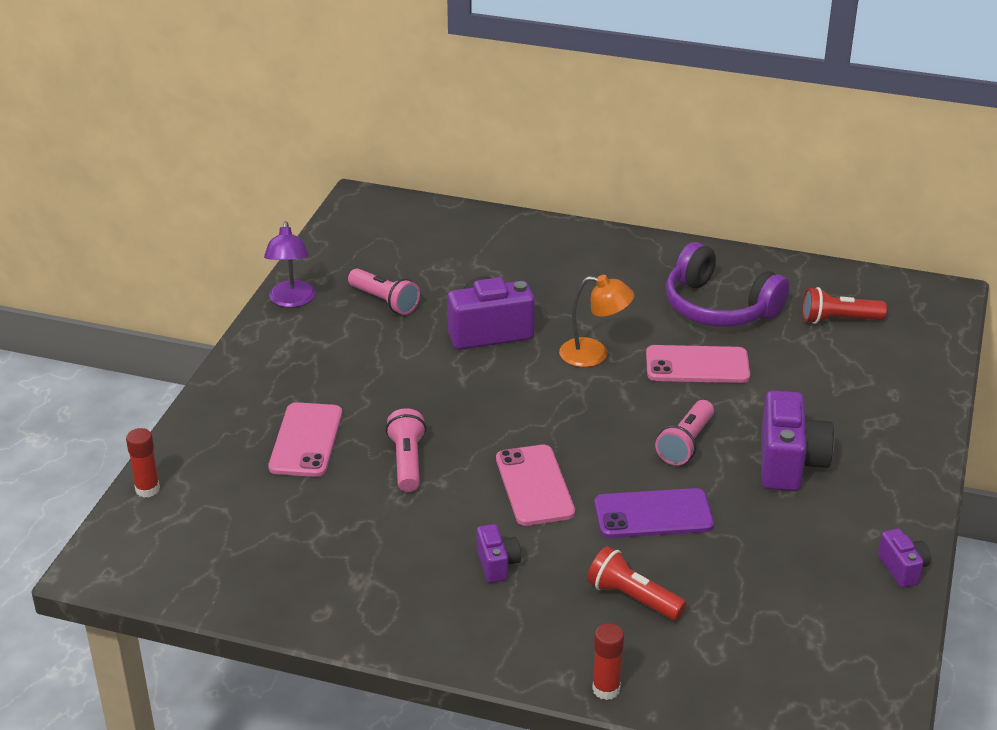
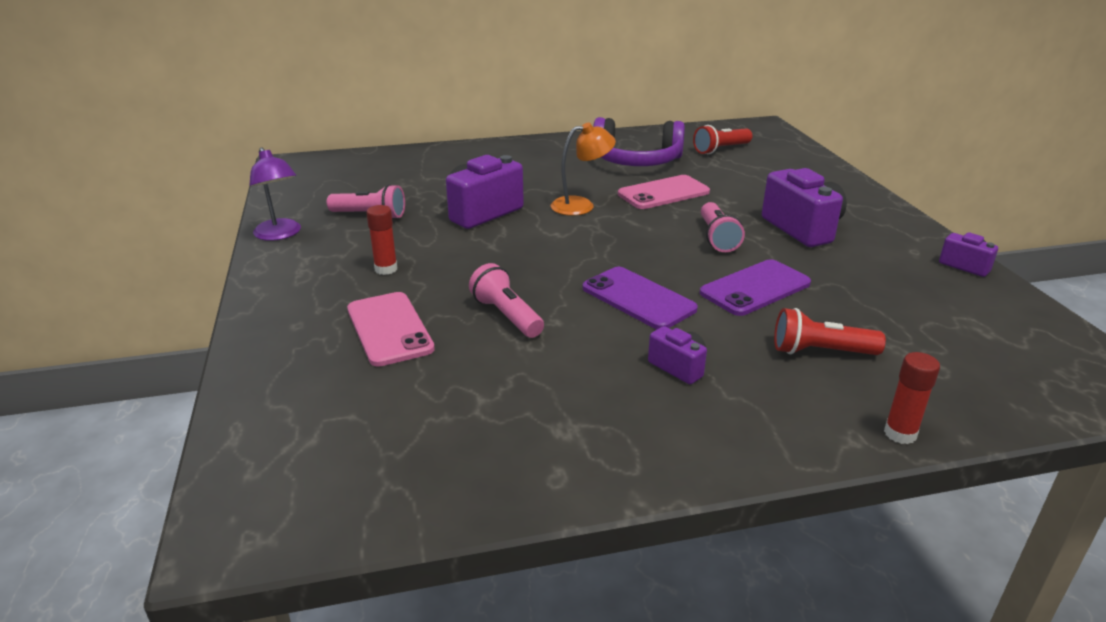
camera: 30 degrees left, 5 degrees down
(147, 489) = (240, 428): red glue stick -> red glue stick (386, 269)
(534, 486) = (638, 298): pink phone -> purple phone

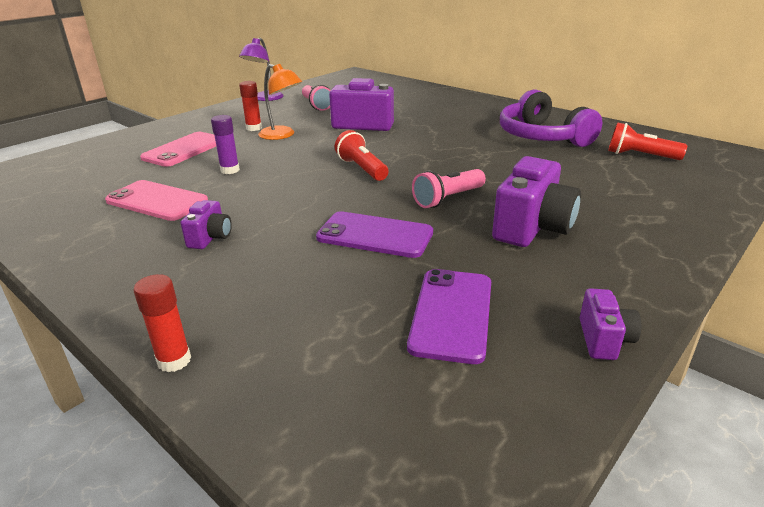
camera: 55 degrees right, 0 degrees up
(507, 316) = (230, 170): pink flashlight -> purple glue stick
(581, 205) = (424, 144): orange lamp -> orange lamp (282, 135)
(638, 298) = (300, 199): purple phone -> purple phone (451, 314)
(663, 193) = (498, 160): pink phone -> pink phone (157, 201)
(820, 351) = (291, 289): red flashlight -> red flashlight (362, 169)

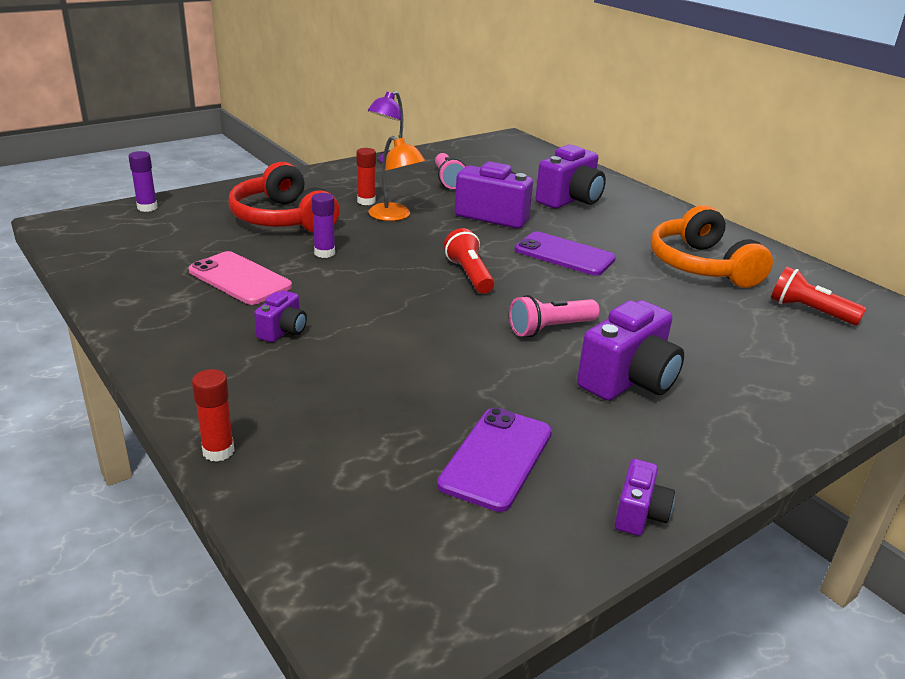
camera: 10 degrees right, 0 degrees up
(55, 158) = (147, 208): none -> purple glue stick
(184, 150) = (283, 219): pink phone -> red headphones
(375, 235) = (452, 358): purple phone -> purple phone (564, 254)
(419, 107) = (570, 200): none -> purple camera
(542, 137) = (701, 266): purple headphones -> orange headphones

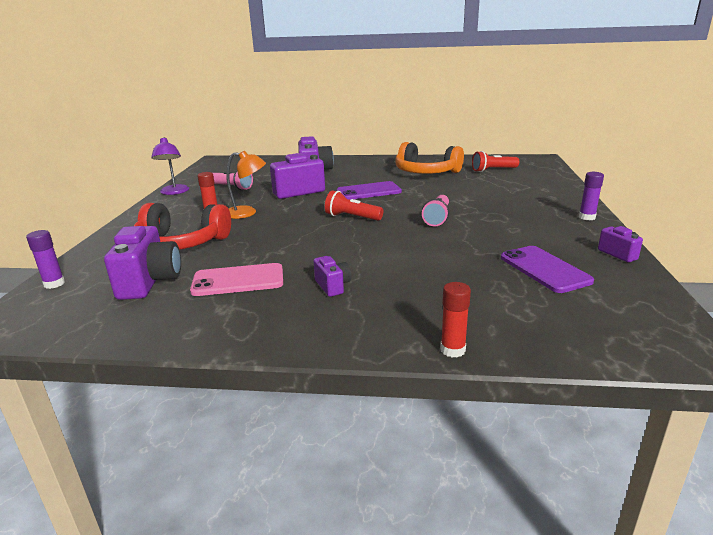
camera: 45 degrees left, 5 degrees down
(324, 253) = (254, 245): purple glue stick -> purple glue stick (587, 217)
(628, 380) = (507, 219): purple camera -> purple camera (149, 282)

